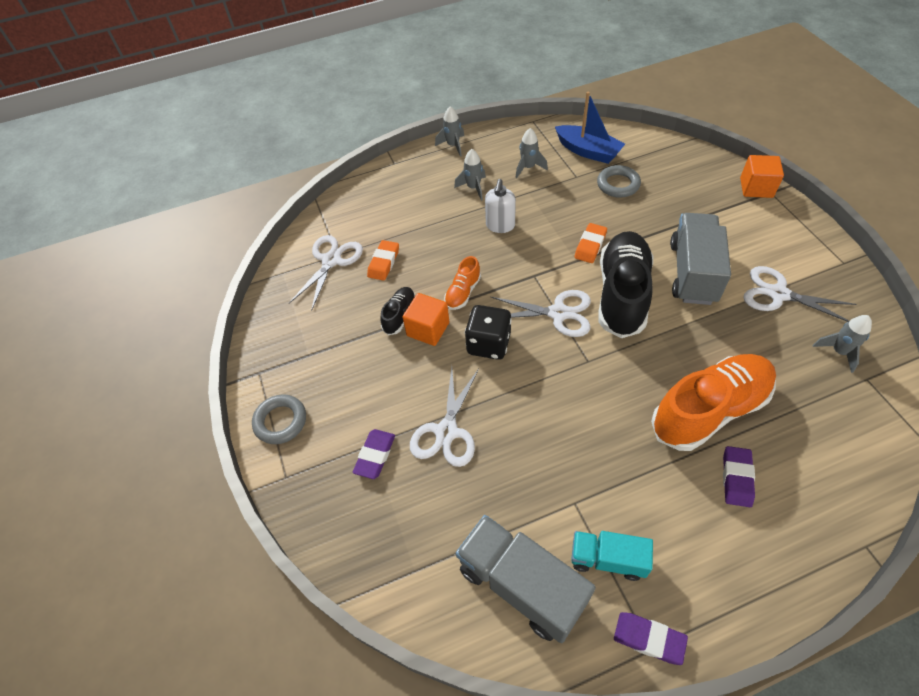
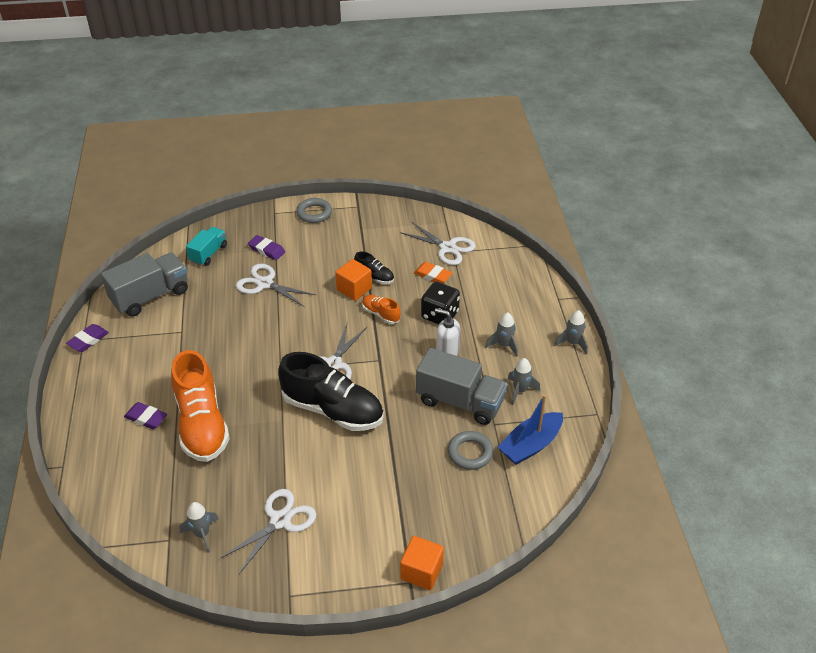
camera: 100 degrees right, 10 degrees down
(488, 344) = (324, 318): black dice -> black dice (440, 315)
(590, 245) = (397, 406): orange eraser -> none
(607, 559) = (139, 336): turquoise truck -> turquoise truck (208, 253)
(693, 273) = (333, 467): grey truck -> grey truck (460, 401)

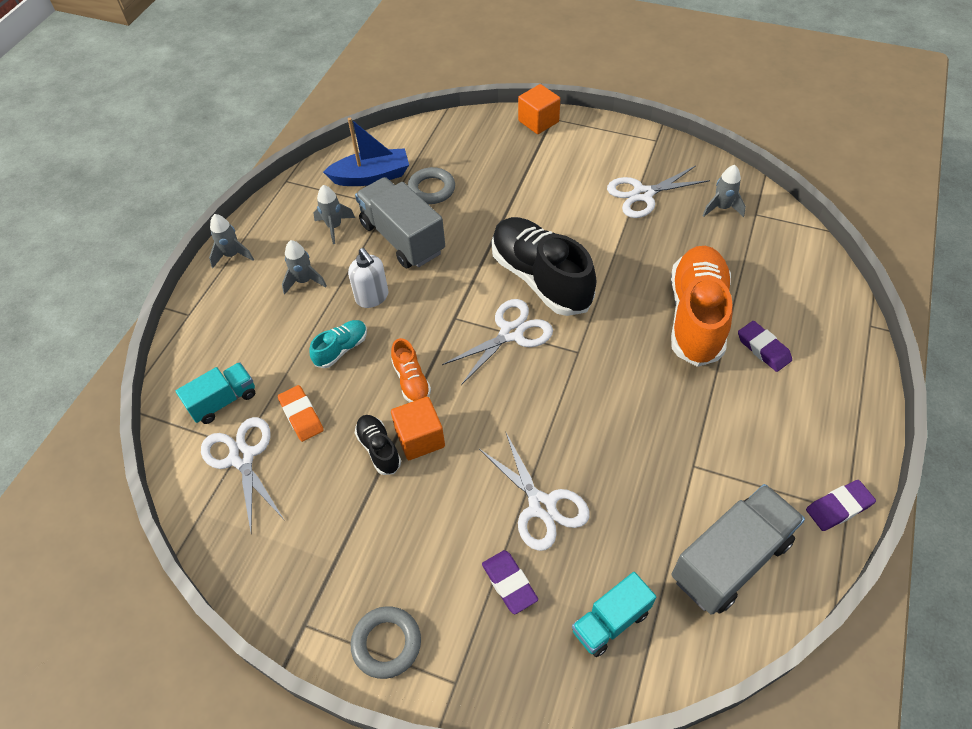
camera: 150 degrees left, 10 degrees up
(150, 296) = (730, 560): grey truck -> grey truck turned 150 degrees clockwise
(440, 315) = (341, 349): black dice -> turquoise shoe
(485, 266) = (223, 401): none -> turquoise truck

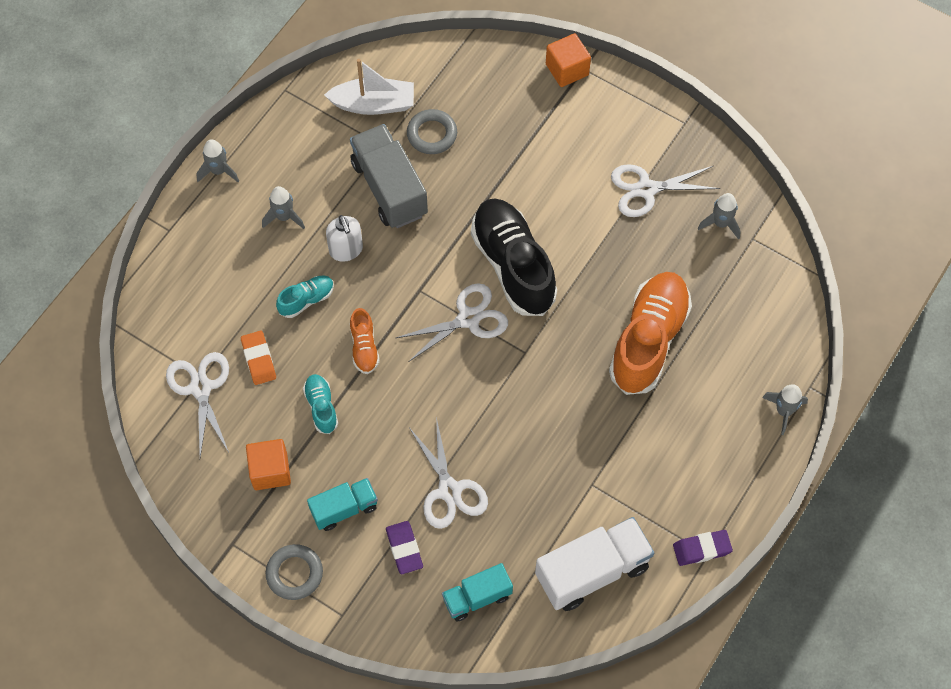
camera: 10 degrees right, 10 degrees up
(223, 401) = (191, 329): turquoise truck -> turquoise truck (344, 509)
(334, 227) = (324, 159): grey rocket -> grey rocket (783, 411)
(371, 176) = (374, 104): blue boat -> white boat
(379, 449) = (321, 407): black shoe -> turquoise shoe
(420, 438) = (359, 405): orange cube -> orange cube (270, 471)
(730, 560) = (592, 571): grey truck -> white truck
(763, 349) = (698, 388): purple eraser -> none

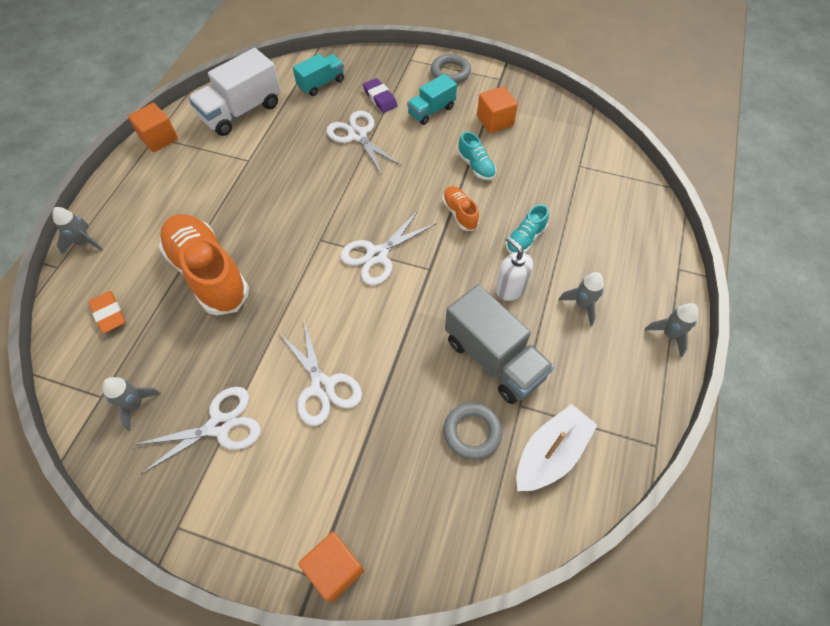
camera: 165 degrees right, 5 degrees down
(201, 388) = (575, 159): white scissors -> white scissors (322, 387)
(259, 359) = (541, 187): orange eraser -> orange eraser (109, 314)
(374, 104) = (550, 454): white boat -> white boat turned 150 degrees clockwise
(513, 265) = (347, 311): black shoe -> none
(648, 340) = (208, 273): orange shoe -> orange shoe turned 135 degrees clockwise
(702, 549) = (159, 138): purple eraser -> orange cube

